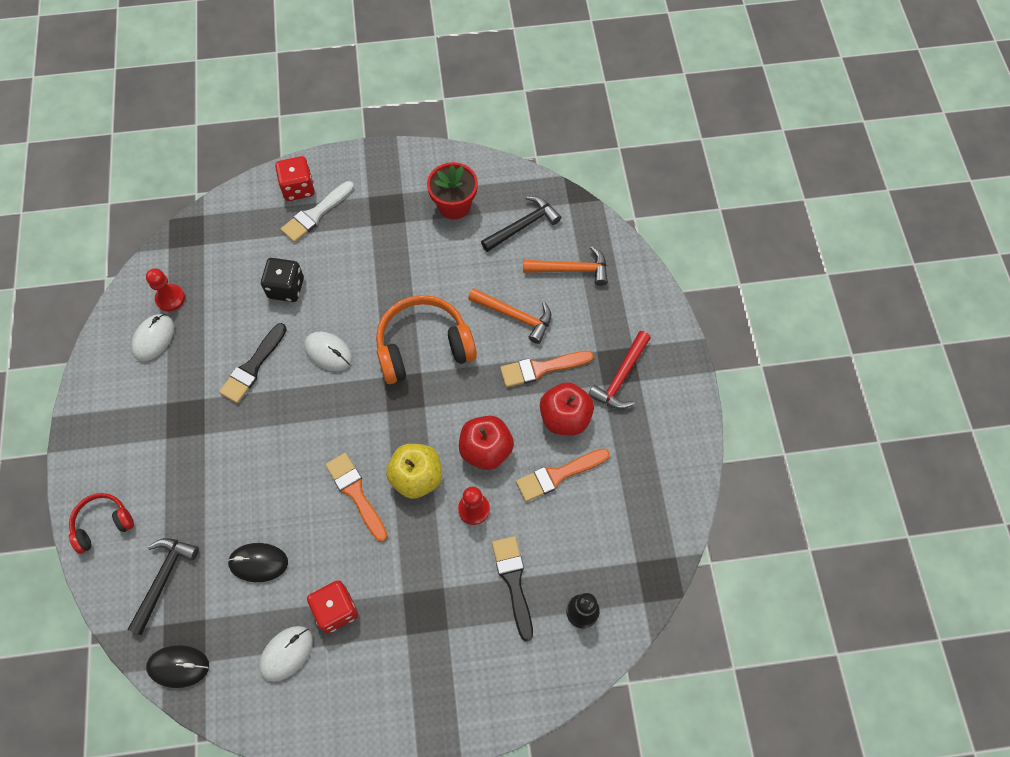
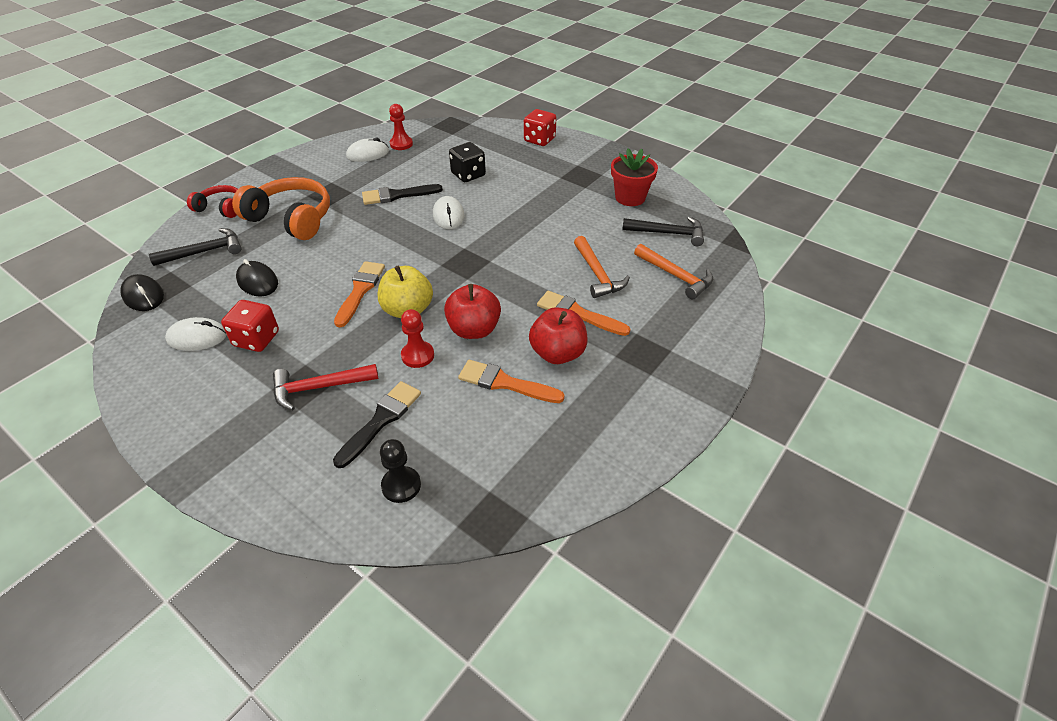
camera: 45 degrees right, 20 degrees down
(316, 214) = (533, 155): white brush -> none
(423, 346) = (511, 249): orange headphones -> orange headphones (291, 219)
(621, 377) = (636, 361): red hammer -> red hammer (319, 387)

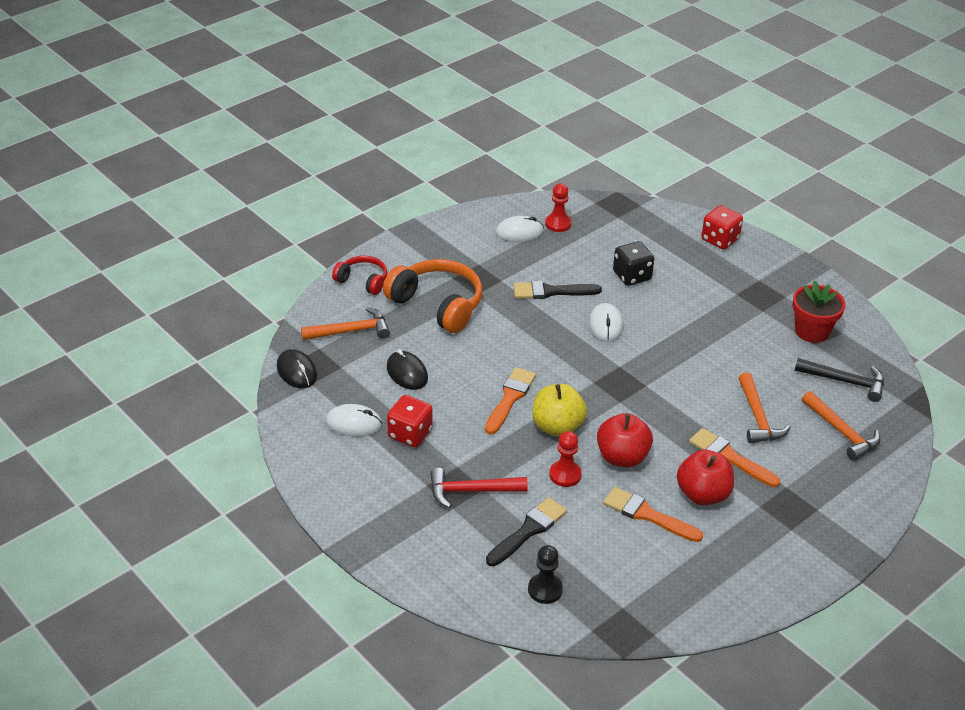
camera: 10 degrees right, 5 degrees down
(205, 252) = (351, 331): black hammer -> orange hammer

